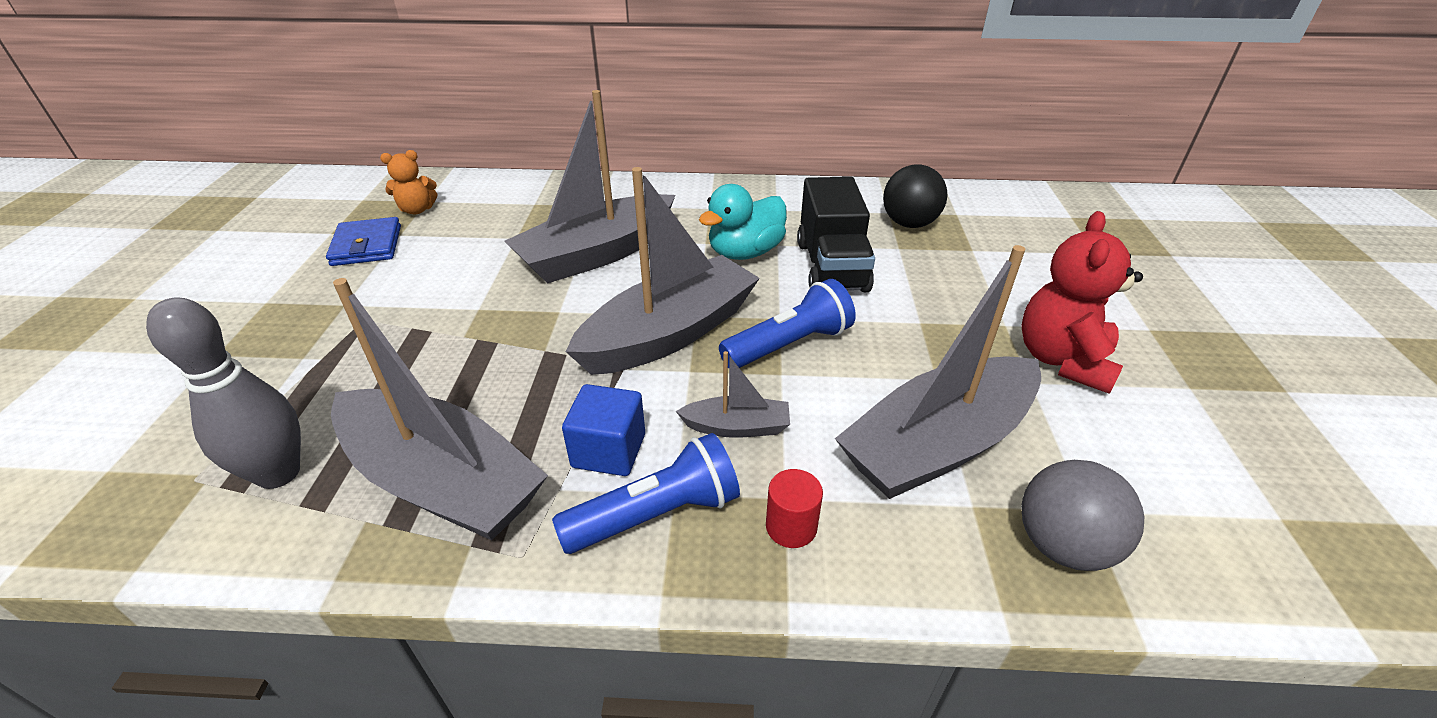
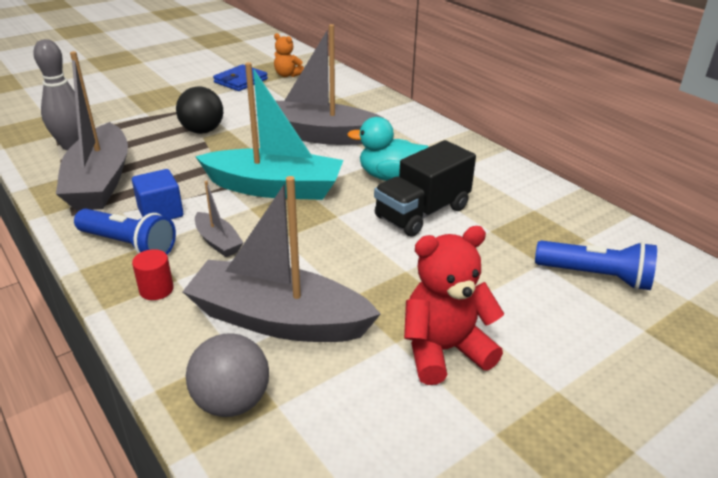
camera: 50 degrees right, 5 degrees down
(669, 334) = (274, 188): grey boat -> turquoise boat
(789, 344) = (313, 229): blue flashlight -> blue flashlight (595, 276)
(909, 224) = (531, 223): black ball -> black ball (202, 131)

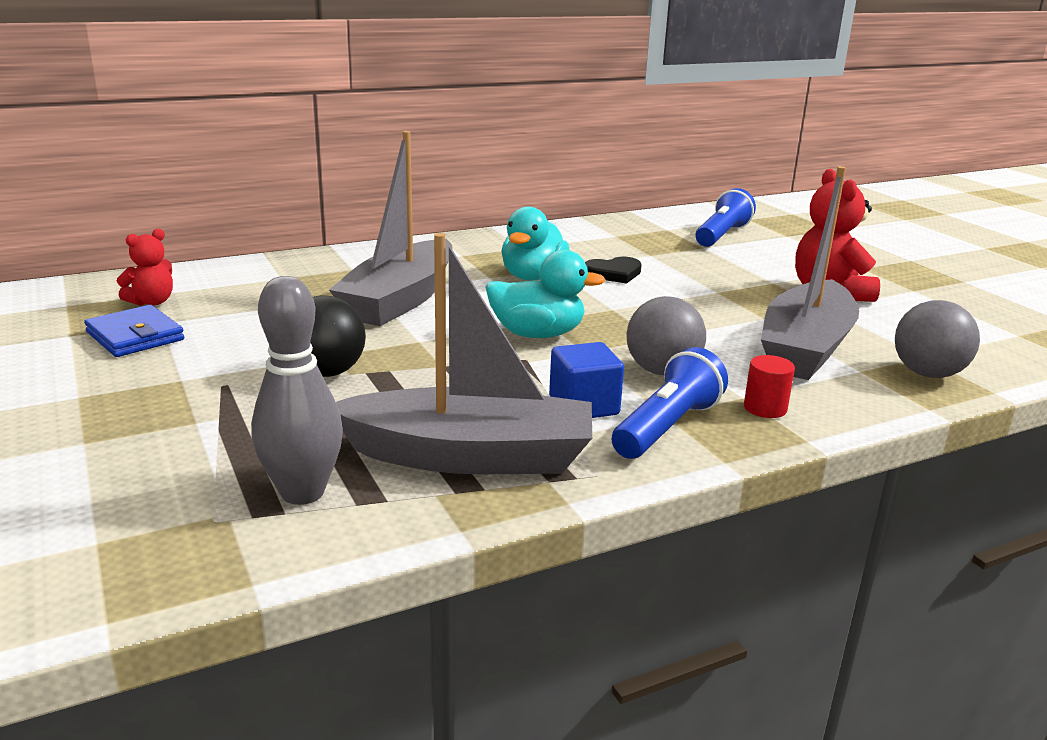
camera: 80 degrees left, 10 degrees down
(218, 241) = (662, 371): grey boat -> grey ball
(274, 188) = (537, 334): turquoise boat -> turquoise duck
(287, 75) = (152, 302): orange teddy bear -> red teddy bear
(422, 213) = (613, 273): black truck -> black heart

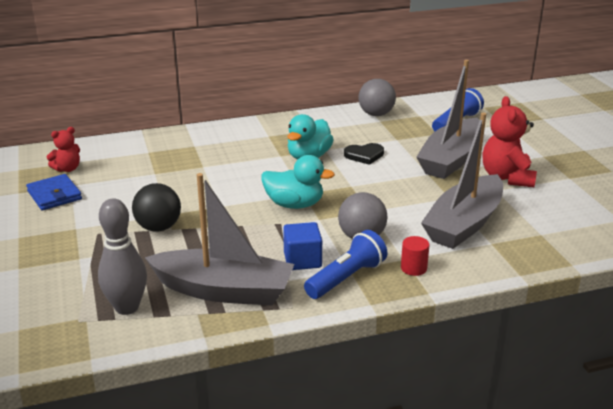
camera: 10 degrees right, 5 degrees up
(400, 300) = (217, 173): grey boat -> grey boat (451, 159)
(927, 374) = (535, 248): grey ball -> grey ball (376, 114)

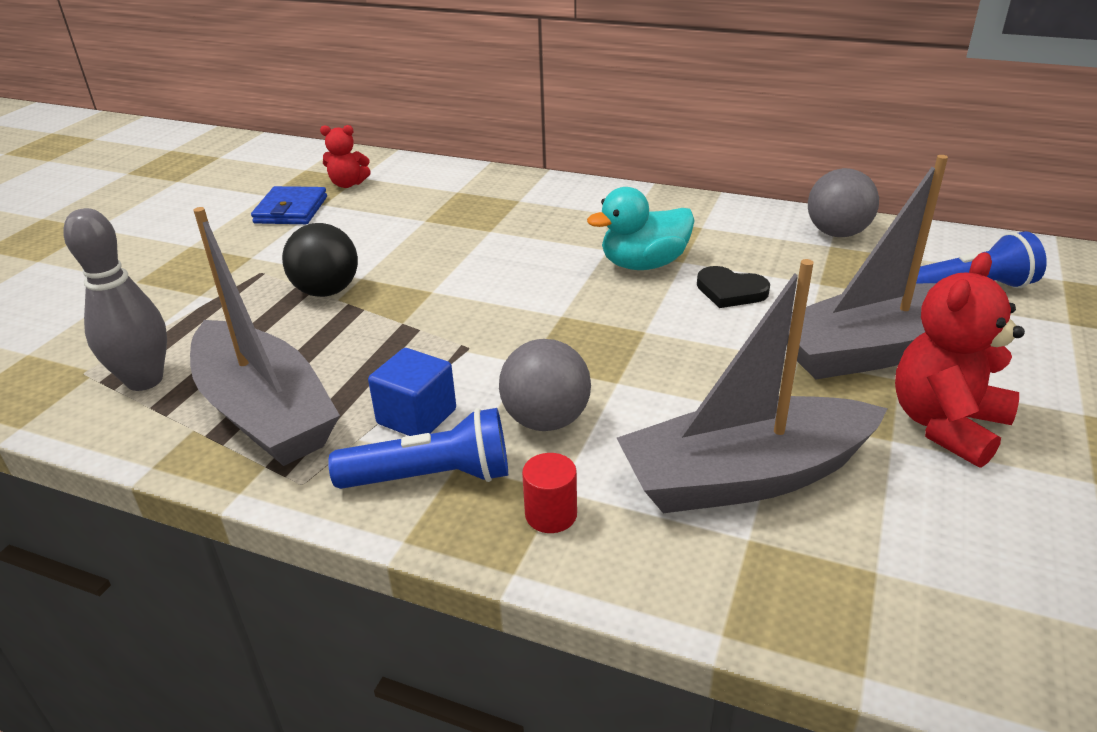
camera: 40 degrees right, 5 degrees up
(294, 204) = (525, 327): turquoise duck -> none

